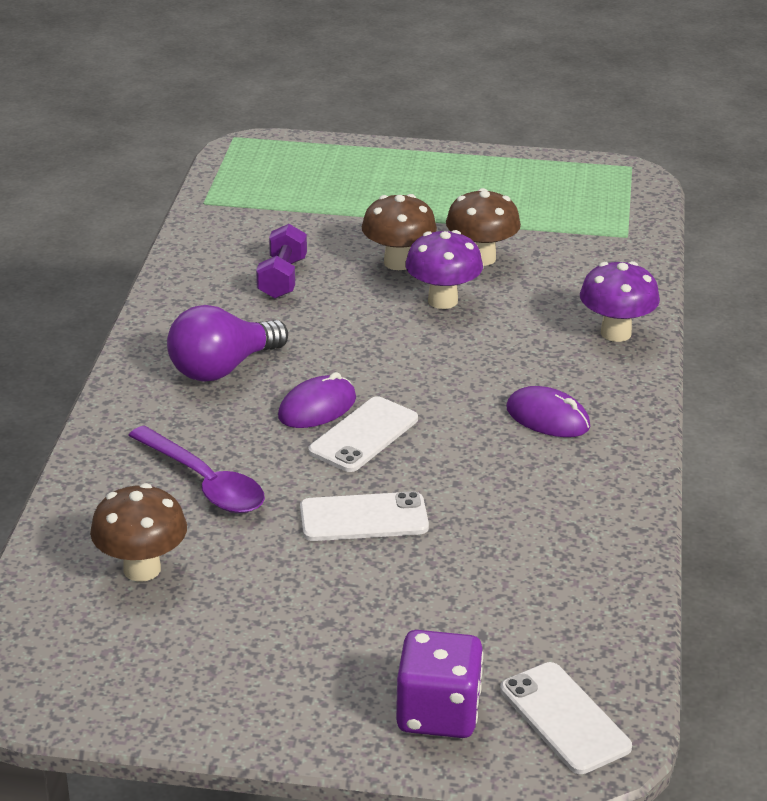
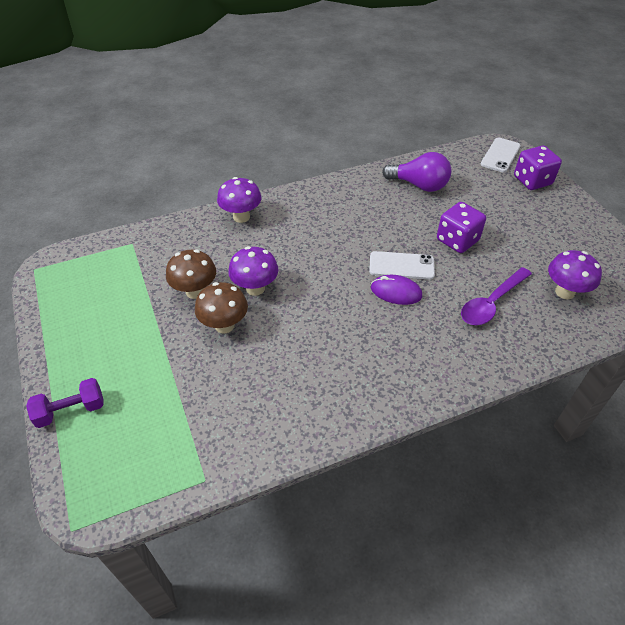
camera: 120 degrees left, 15 degrees up
(142, 569) = (565, 292): brown mushroom -> purple mushroom
(204, 482) = (491, 303): purple spoon -> purple spoon turned 150 degrees counterclockwise
(222, 368) = (397, 348): purple light bulb -> purple light bulb (419, 185)
(282, 278) = (281, 372): purple dumbbell -> purple dumbbell (71, 410)
(364, 518) = (457, 240): white phone -> purple dice
(548, 418) = (332, 214): purple mouse -> none

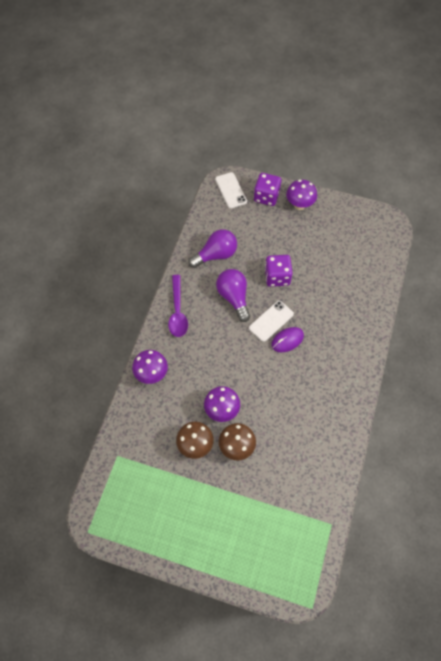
camera: 50 degrees left, 15 degrees up
(71, 410) = (232, 569): purple dumbbell -> none
(391, 223) = (234, 297): none -> purple light bulb
(491, 303) = (333, 302): purple spoon -> purple spoon (177, 311)
(565, 292) = (354, 263): purple mushroom -> purple mushroom (299, 205)

